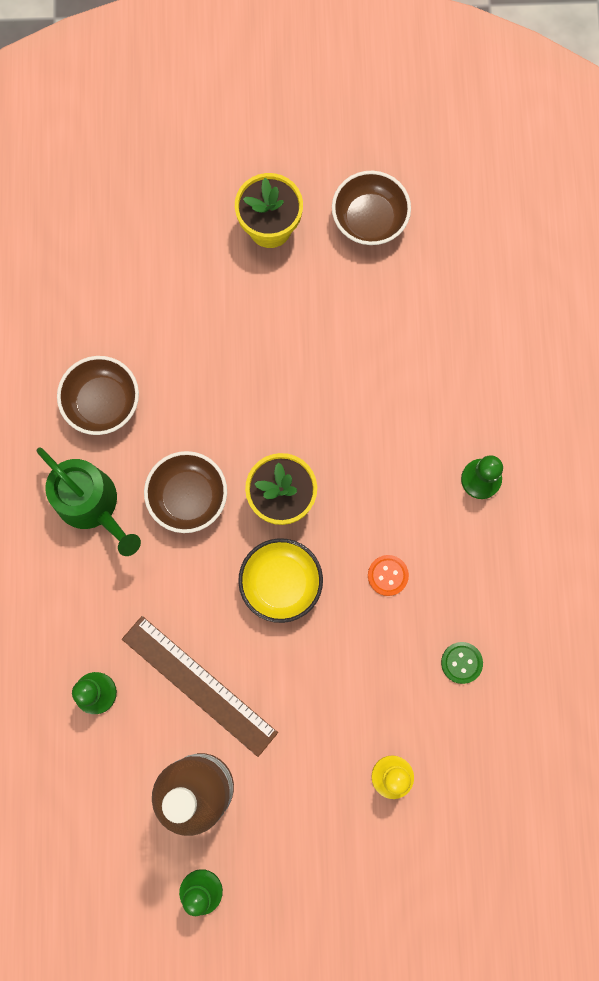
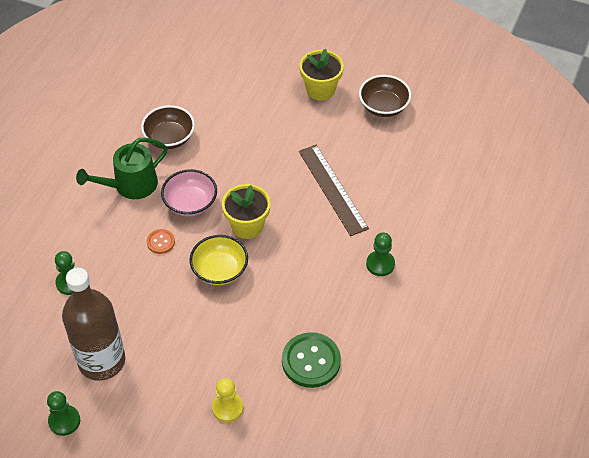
camera: 25 degrees right, 25 degrees down
(92, 504) = (131, 185): green watering can -> green watering can turned 75 degrees clockwise
(188, 497) = (190, 203): brown bowl -> pink bowl
(199, 686) = (135, 304): brown ruler -> brown ruler (332, 189)
(388, 575) = (290, 293): orange button -> orange button (160, 242)
(461, 662) = (311, 361): green button -> green button, size x1.94

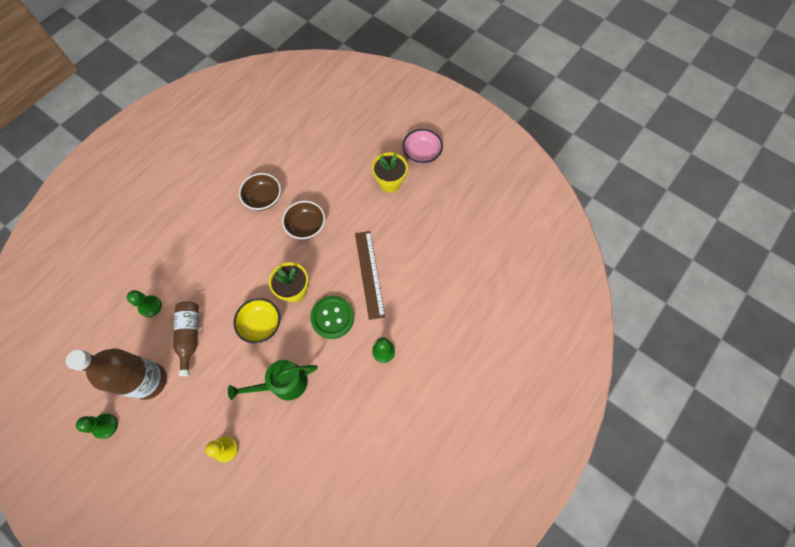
camera: 15 degrees right, 15 degrees up
(131, 185) = (222, 233): green watering can -> green watering can (284, 383)
(134, 302) = (190, 336): none -> brown bottle
(160, 242) = (226, 288): orange button -> none
(190, 203) = (259, 259): pink bowl -> pink bowl (422, 154)
(311, 361) = (301, 425): green button -> green button (332, 317)
(383, 106) = (433, 209): brown bowl -> brown bowl (306, 226)

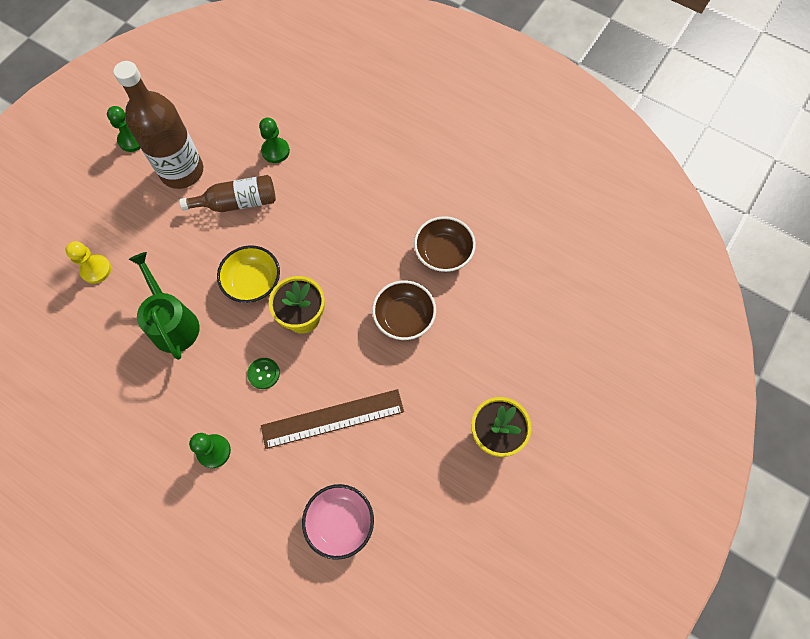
camera: 85 degrees right, 0 degrees up
(332, 317) = (264, 373): green button -> green button, size x0.51
(422, 154) = (559, 484): pink bowl -> pink bowl (340, 522)

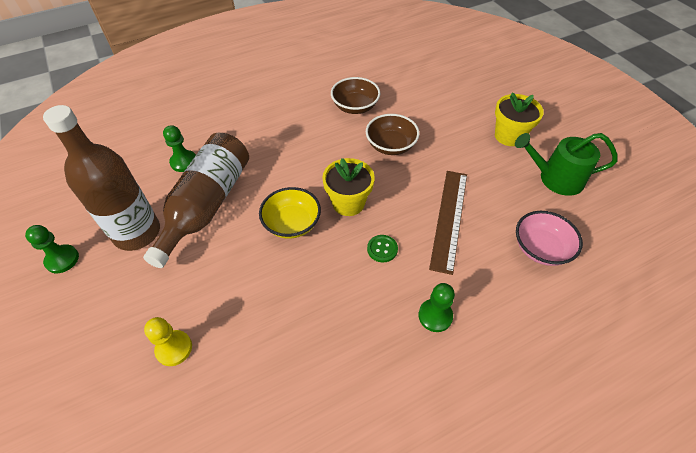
camera: 60 degrees left, 15 degrees down
(173, 323) = (286, 300): green watering can -> green watering can (556, 178)
(237, 202) = (207, 205): brown bottle -> brown bottle, size x1.63

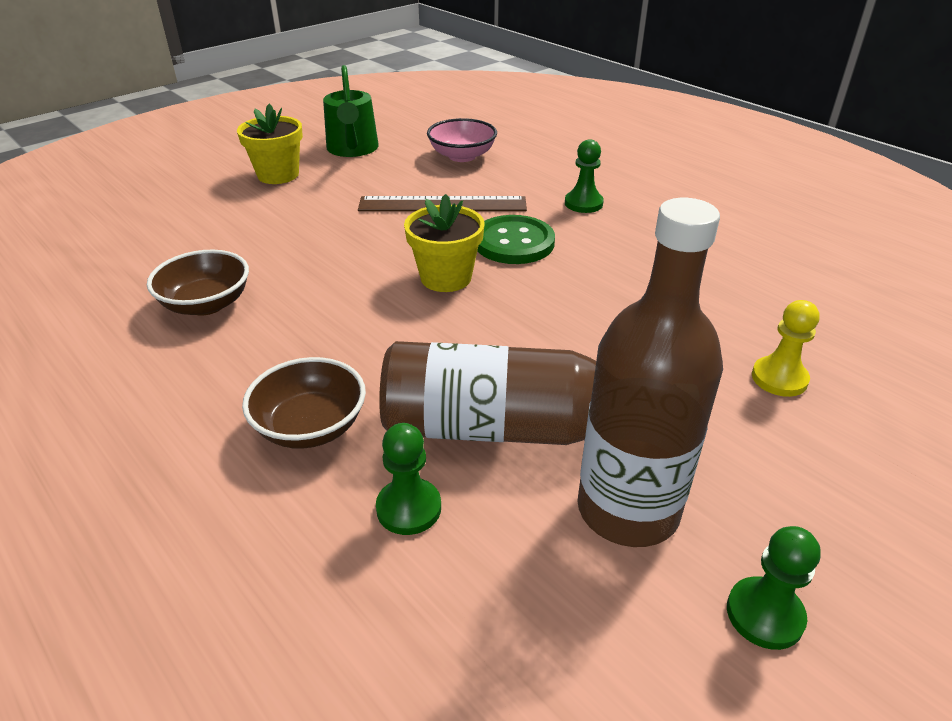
camera: 105 degrees left, 15 degrees down
(292, 223) = (508, 321): yellow bowl -> none
(382, 249) = (514, 242): green button -> green button, size x1.94
(391, 145) = (311, 257): brown bowl -> brown bowl (310, 427)

